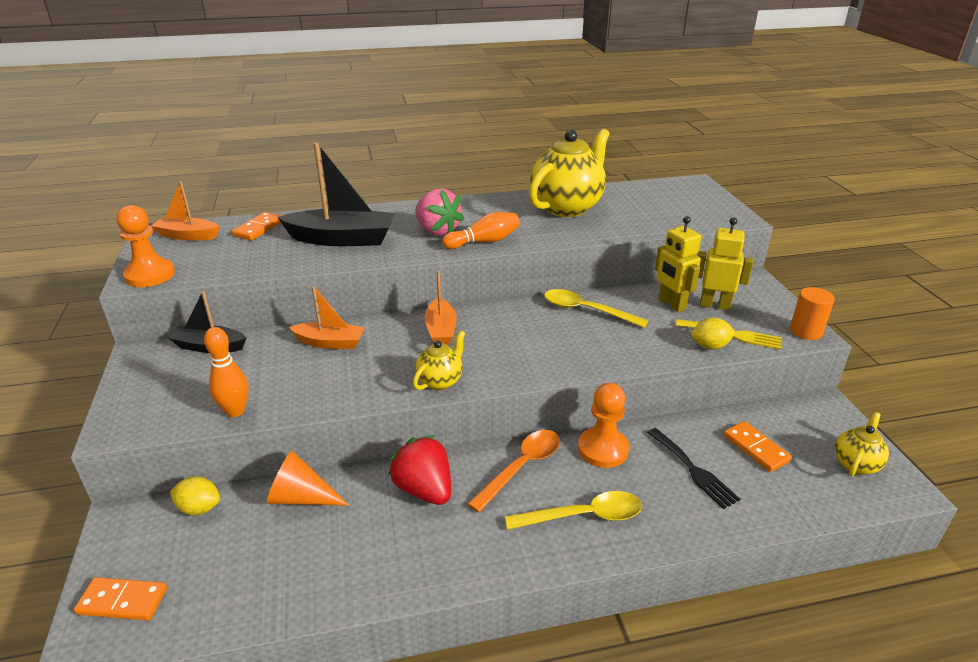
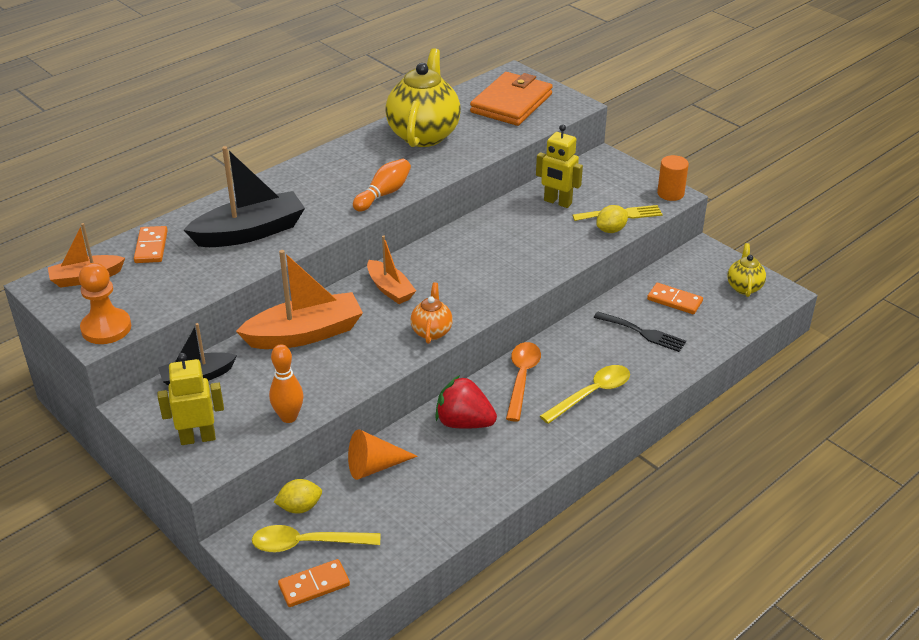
camera: 30 degrees left, 5 degrees up
(330, 343) = (305, 334): orange boat -> orange boat, size x1.68
(437, 231) = (330, 196): pink strawberry -> none
(440, 381) = (431, 331): yellow teapot -> orange teapot
(586, 310) = (494, 230): yellow spoon -> yellow spoon (306, 543)
(602, 449) = (570, 342): orange pawn -> none
(673, 203) = (511, 103): none -> orange wallet
(714, 305) = (591, 192): yellow robot -> yellow robot (198, 438)

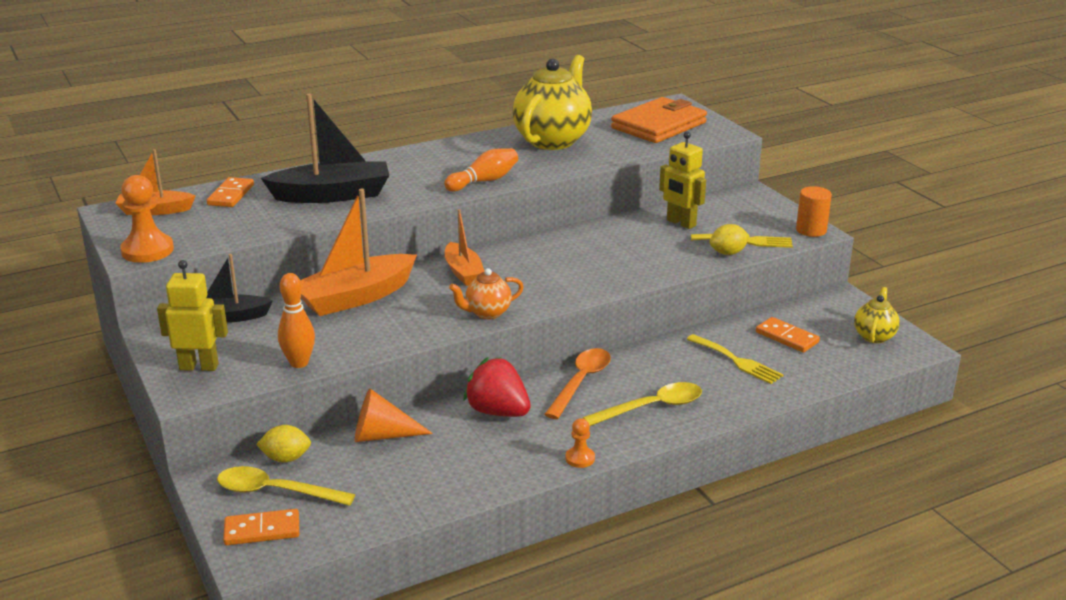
camera: 15 degrees right, 10 degrees down
(305, 334) = (356, 297): orange boat -> orange boat turned 150 degrees clockwise
(431, 331) = (487, 313): orange teapot -> orange teapot turned 135 degrees counterclockwise
(553, 457) = (580, 458): none -> orange pawn
(643, 333) = (737, 361): black fork -> yellow fork

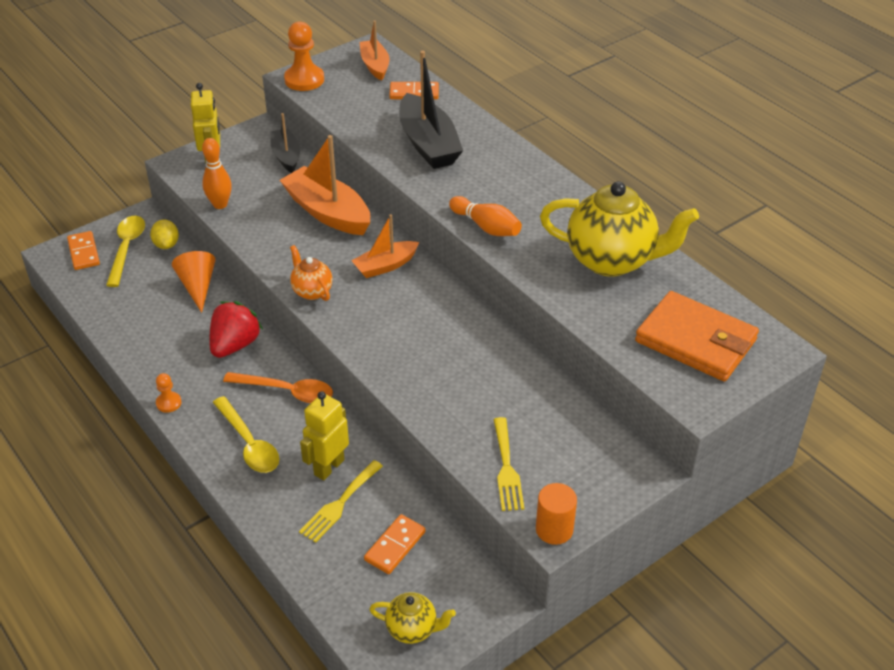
camera: 80 degrees right, 15 degrees up
(681, 223) = (538, 410): yellow robot -> yellow robot (328, 467)
(728, 253) = (472, 453): yellow lemon -> none

